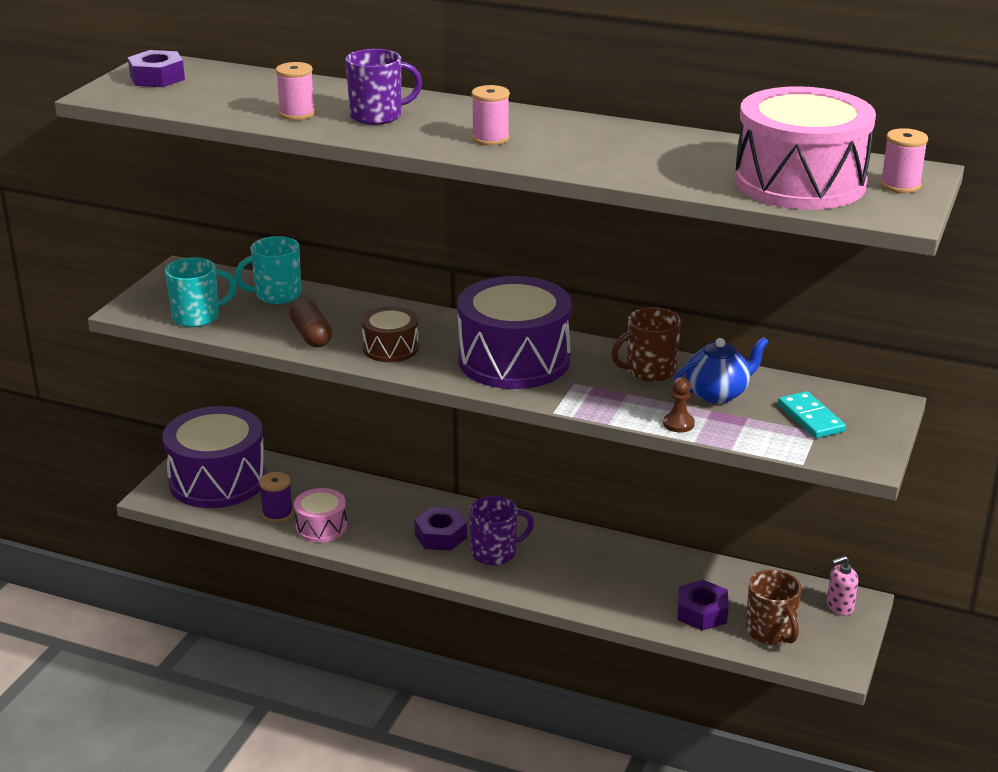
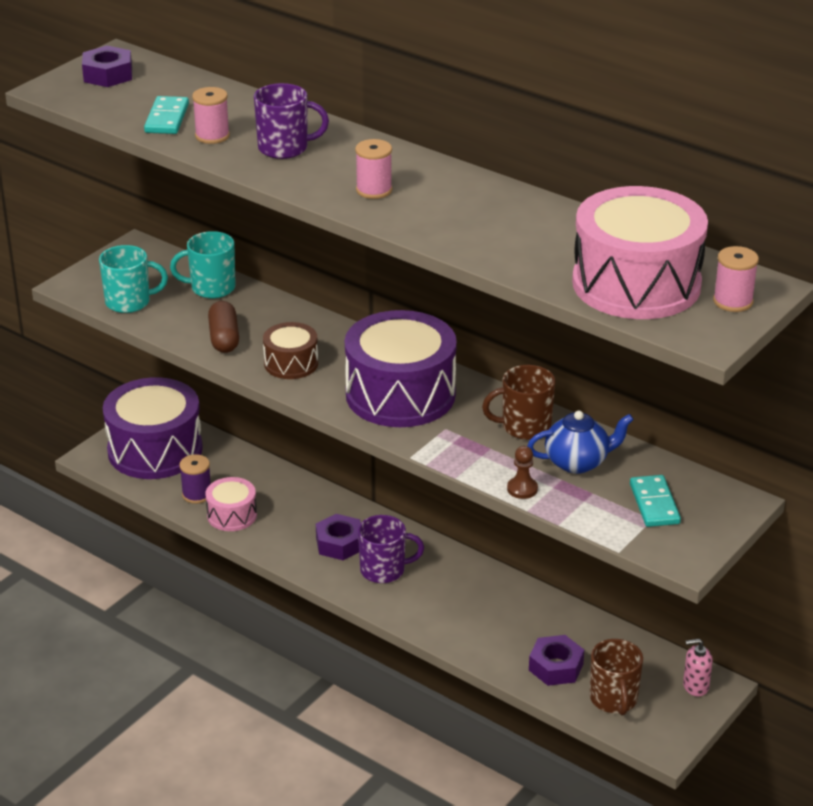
camera: 15 degrees right, 5 degrees up
(241, 105) = (167, 118): none -> turquoise domino

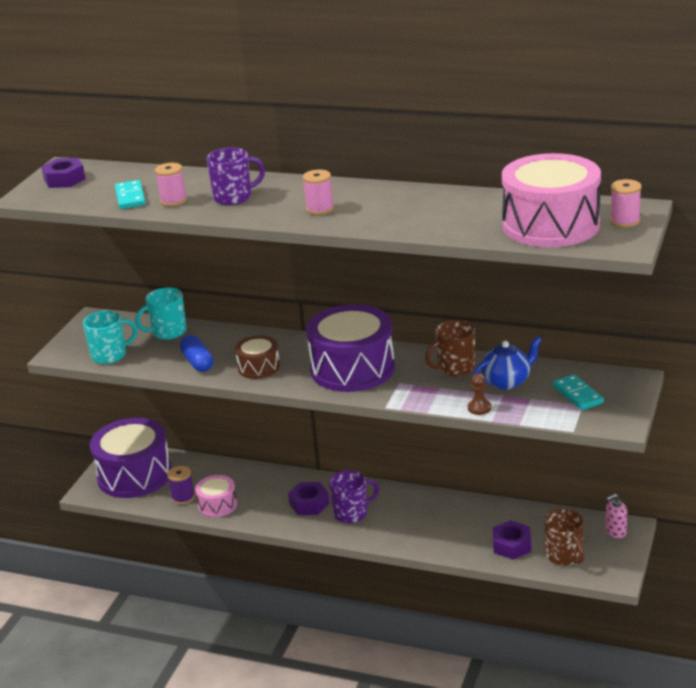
camera: 15 degrees left, 5 degrees down
(224, 338) = (197, 362): brown capsule -> blue capsule

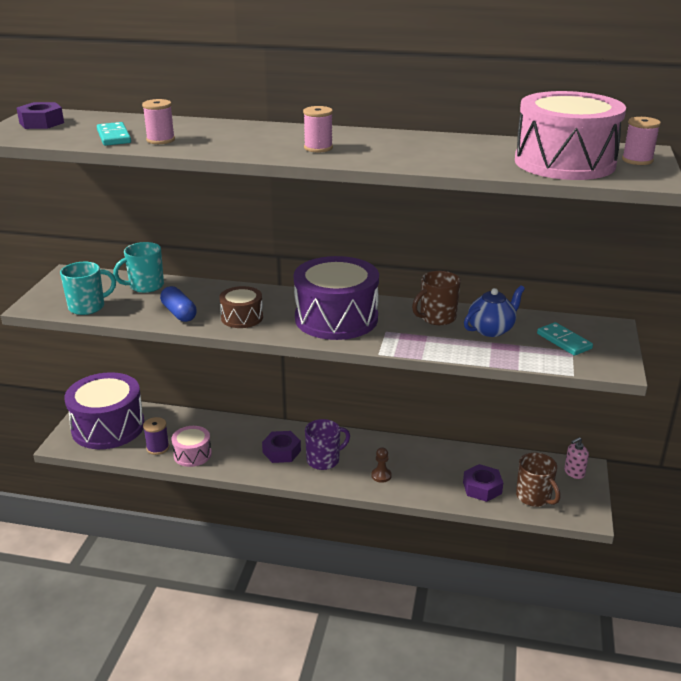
camera: 10 degrees left, 0 degrees up
(234, 197) = (225, 138): purple mug -> none
(479, 408) = (472, 354): brown pawn -> brown pawn (381, 475)

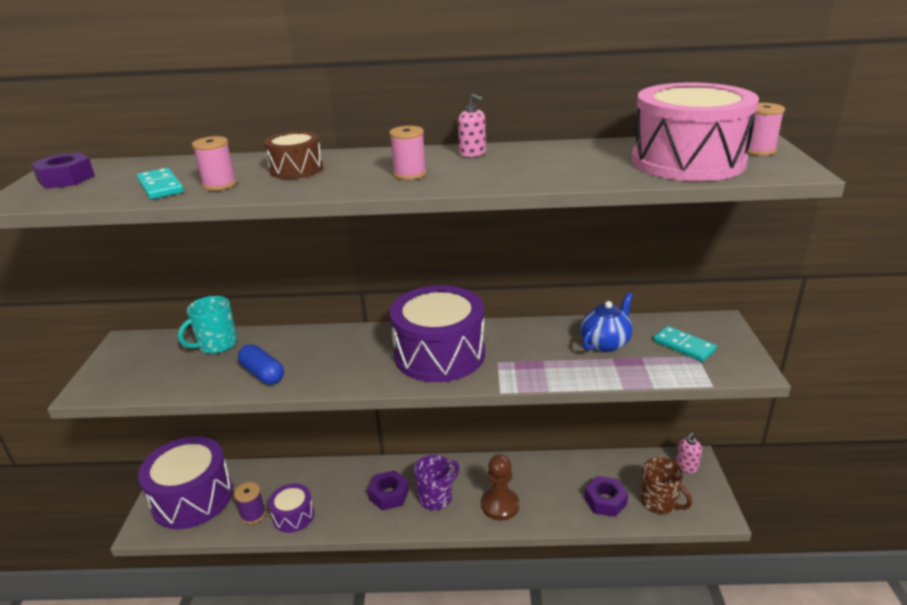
camera: 10 degrees left, 0 degrees up
(88, 307) = (153, 381): turquoise mug -> none
(192, 454) = (293, 516): pink drum -> purple drum
(242, 317) = (336, 369): brown drum -> brown drum (296, 169)
(381, 137) = (472, 153): none -> pink soap dispenser
(381, 475) = (500, 505): brown pawn -> brown pawn, size x1.79
(437, 318) = (544, 337): brown mug -> none

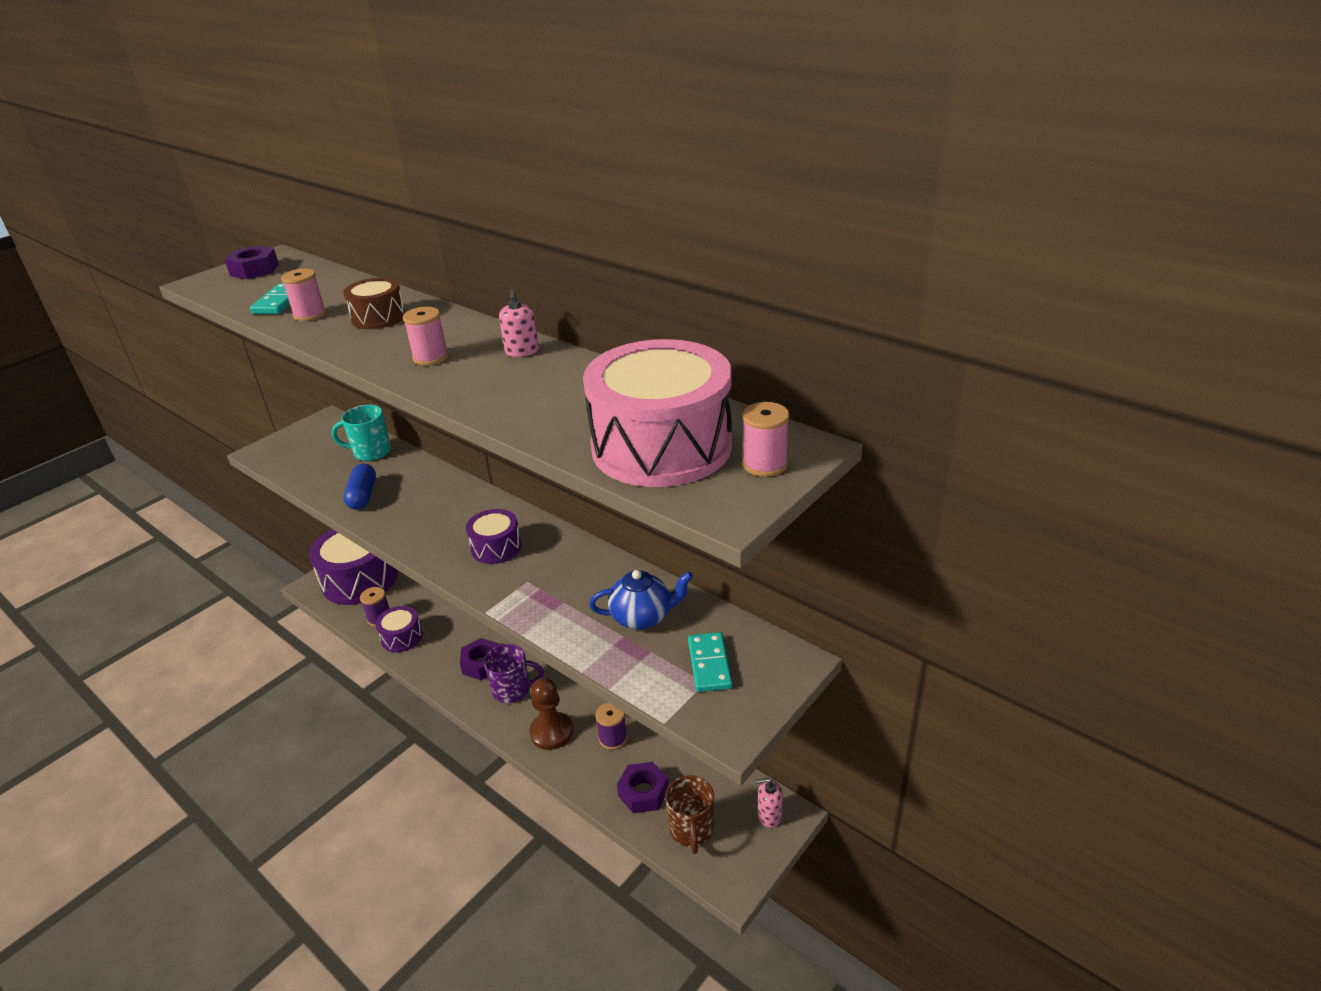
camera: 40 degrees right, 5 degrees up
(439, 354) = (496, 547): purple drum -> purple drum, size x0.50
(545, 483) = (613, 738): none -> purple spool

